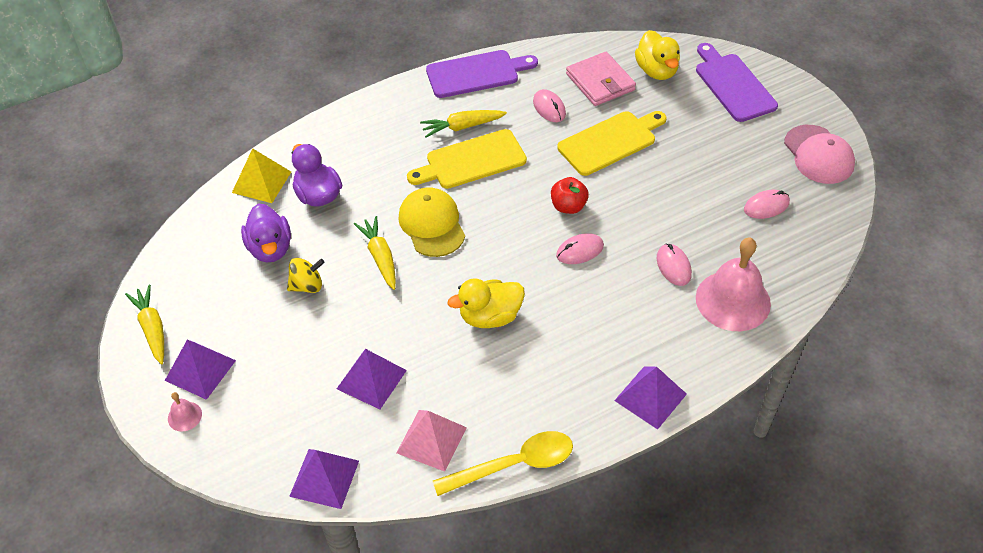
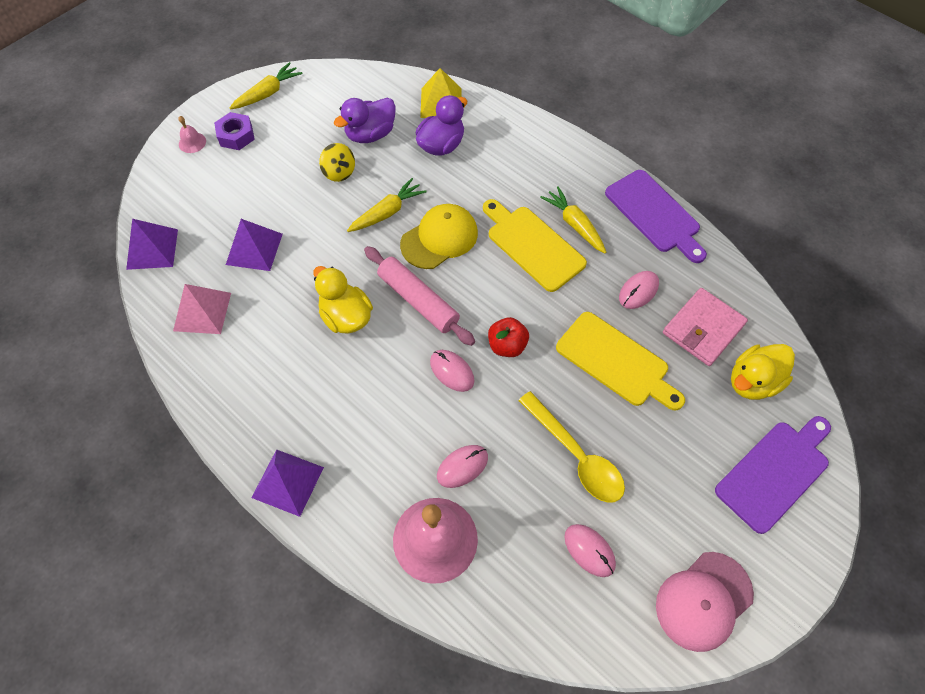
camera: 70 degrees right, 10 degrees up
(200, 370) = (236, 136): purple pyramid -> purple nut
(495, 257) = (418, 300): none -> pink rolling pin
(514, 465) = (188, 382): yellow spoon -> yellow spoon (576, 455)

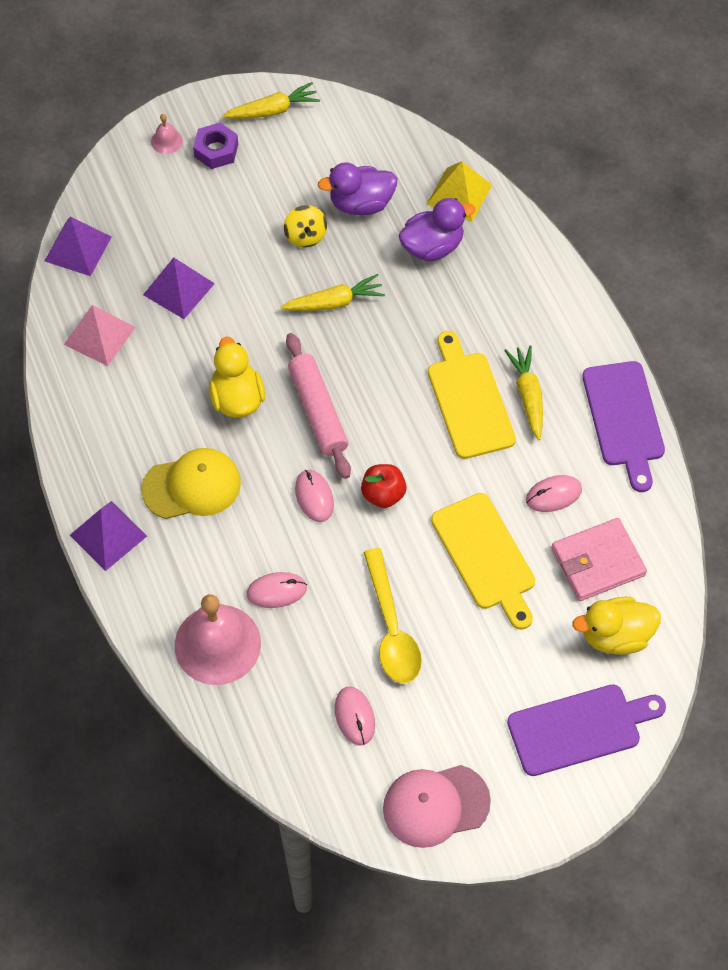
camera: 25 degrees right, 0 degrees up
(439, 238) = (374, 353): yellow cap -> yellow cap (192, 486)

